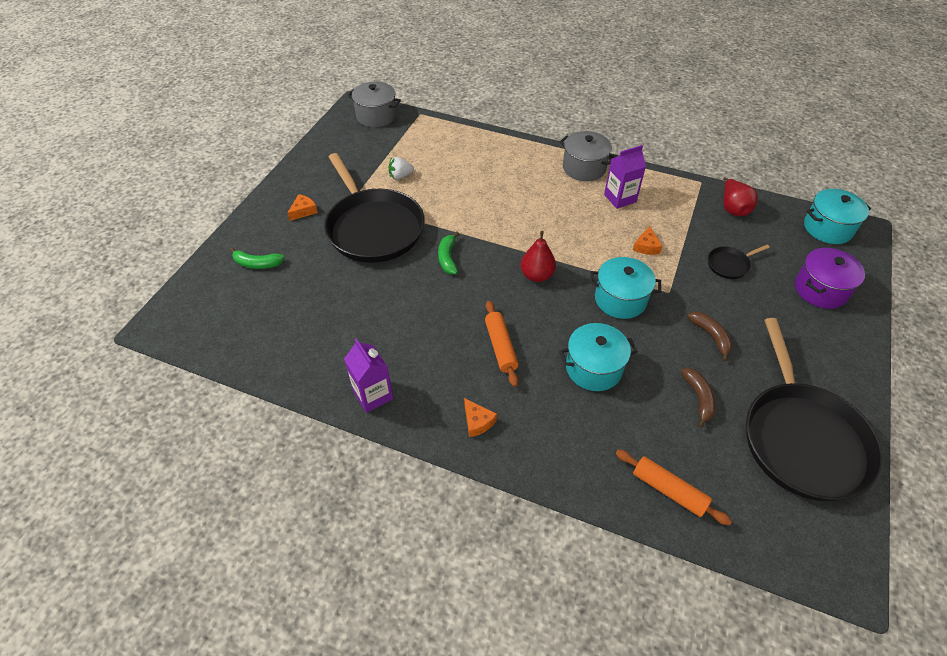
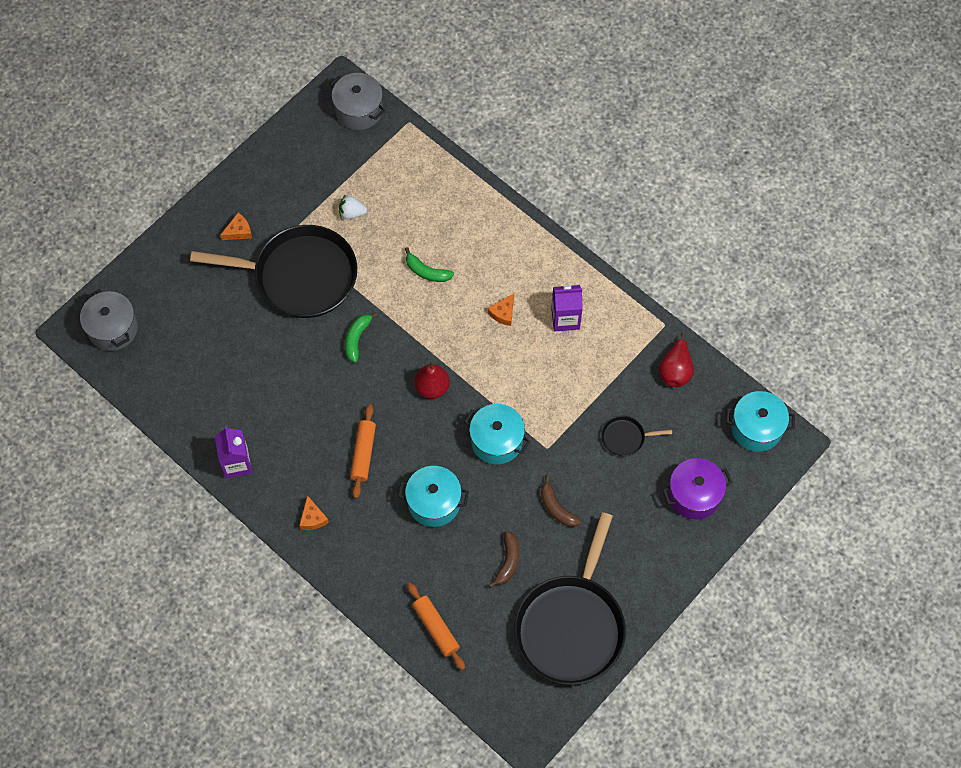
camera: 20 degrees right, 15 degrees up
(257, 264) = (177, 286): green banana -> green banana (426, 271)
(373, 227) = (299, 276): black pan -> black pan turned 75 degrees counterclockwise
(584, 168) = (550, 264): grey pot -> grey pot (113, 328)
(646, 246) = (556, 389): orange cheese -> orange cheese (503, 313)
(711, 336) = (556, 507): brown banana -> brown banana turned 150 degrees clockwise

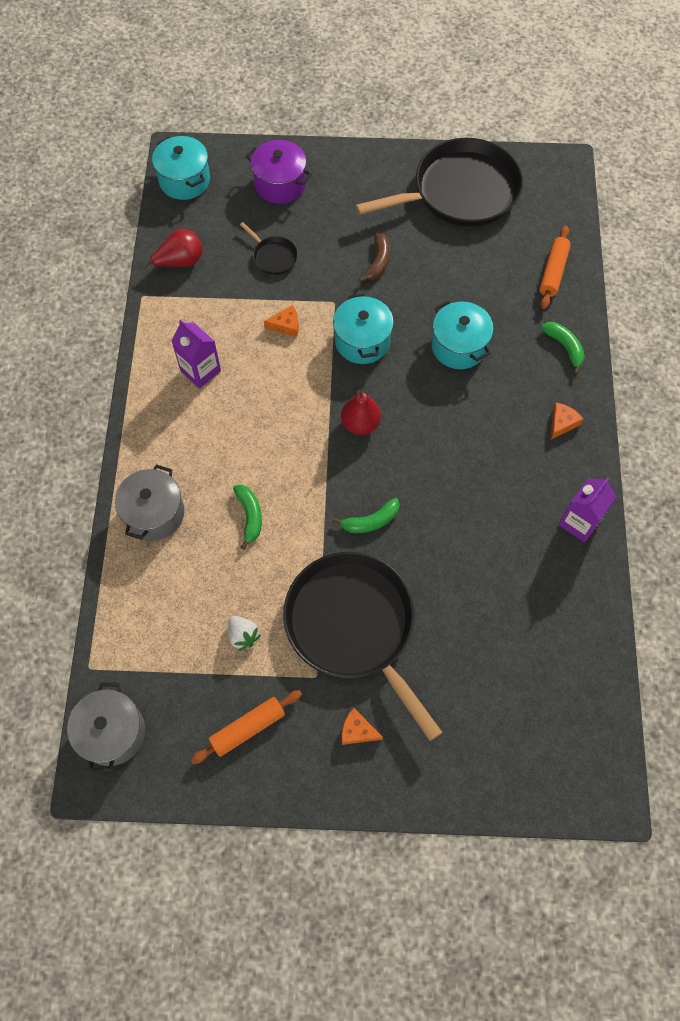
camera: 130 degrees left, 0 degrees up
(113, 328) = (571, 759): grey pot -> grey pot (154, 513)
(363, 453) = (470, 430): orange rolling pin -> orange rolling pin (248, 728)
(367, 575) = (564, 347): none -> green banana
(503, 313) = (237, 422): orange cheese -> orange cheese (286, 325)
(507, 561) = (454, 263): brown banana -> none

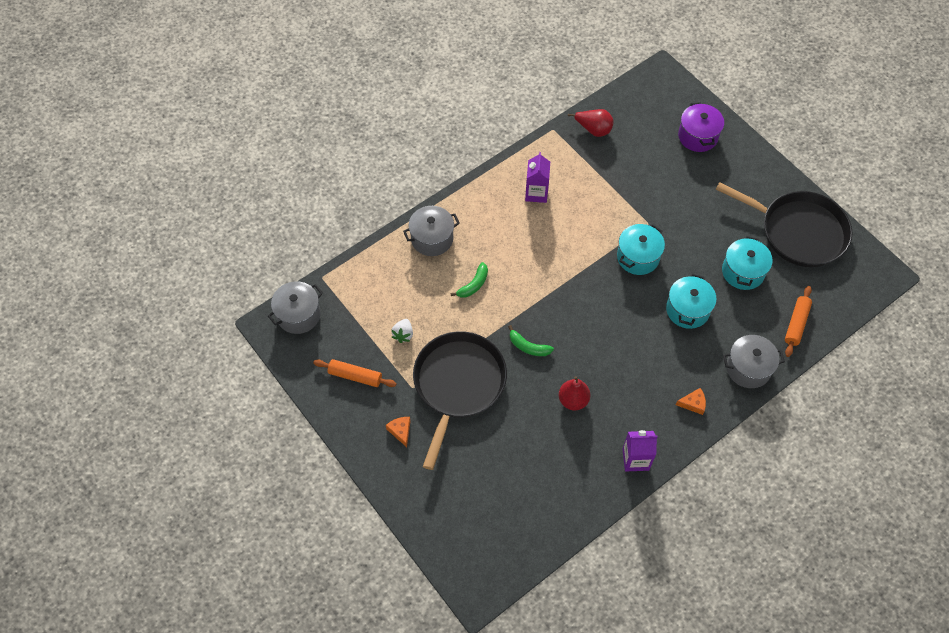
camera: 50 degrees right, 5 degrees down
(184, 180) = (648, 89): turquoise pot -> turquoise pot (743, 272)
(273, 256) = (645, 171): black pan -> none
(286, 325) = (608, 211): orange cheese -> none
(360, 423) = (583, 296): red pear -> red pear (573, 400)
(378, 262) = (700, 225): brown banana -> none
(553, 272) = (796, 324): orange rolling pin -> orange rolling pin turned 45 degrees counterclockwise
(564, 347) = (748, 368): green banana -> grey pot

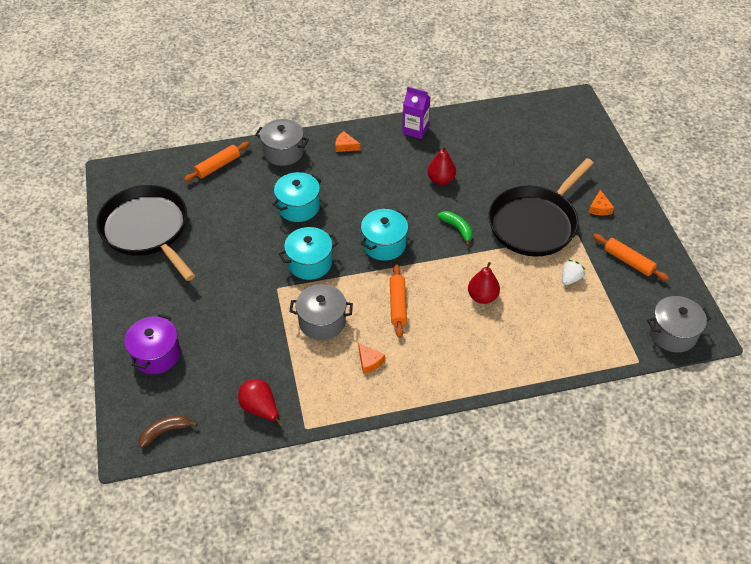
camera: 155 degrees left, 10 degrees down
(432, 239) = (505, 356): grey pot -> grey pot (322, 321)
(473, 285) = (482, 297): green banana -> red pear
(536, 193) = (369, 361): purple carton -> orange cheese
(541, 249) = (397, 304): none -> orange rolling pin
(647, 91) = (165, 431): none -> brown banana
(743, 272) = (226, 217): turquoise pot -> turquoise pot (384, 244)

